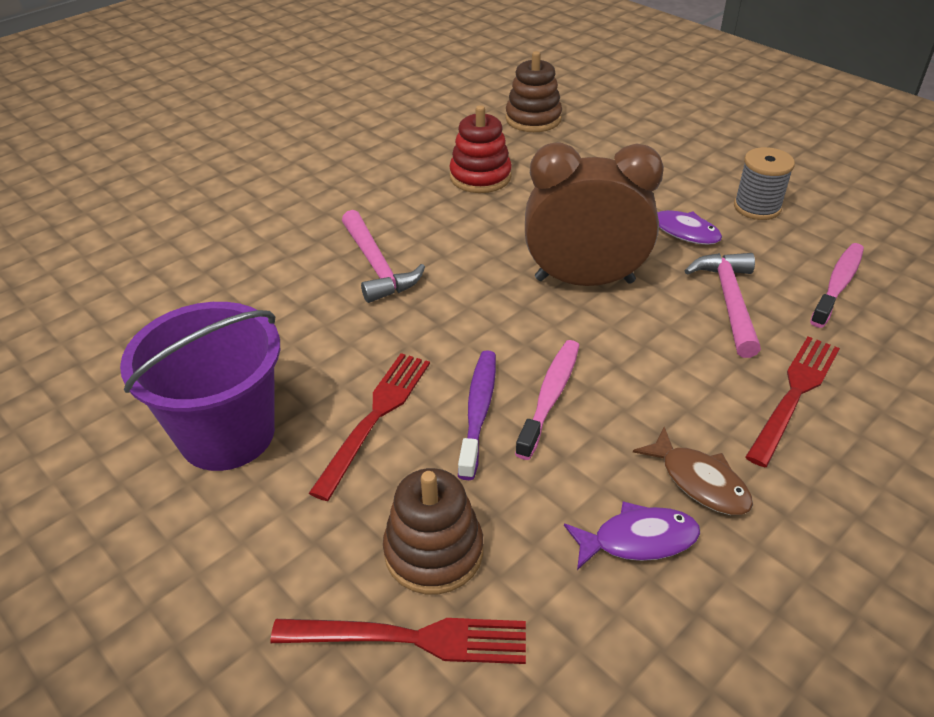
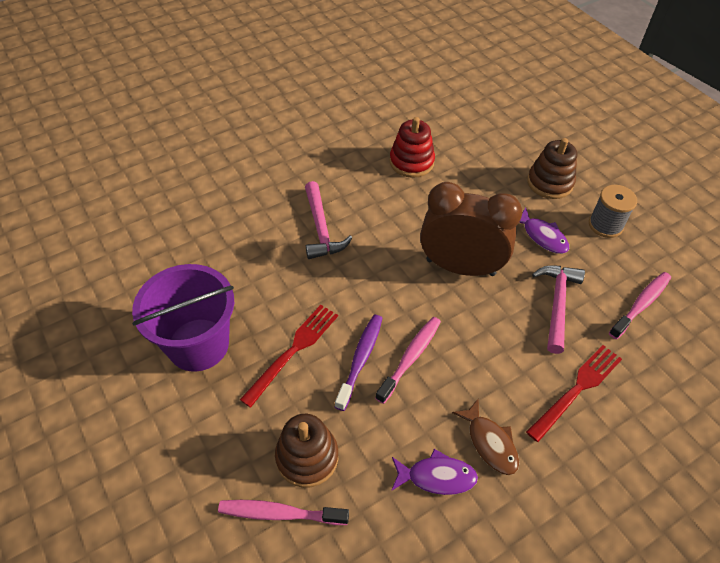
camera: 10 degrees right, 10 degrees up
(411, 638) = (279, 513): red fork -> pink toothbrush
(533, 119) = (464, 114): brown stacking toy -> brown stacking toy (550, 183)

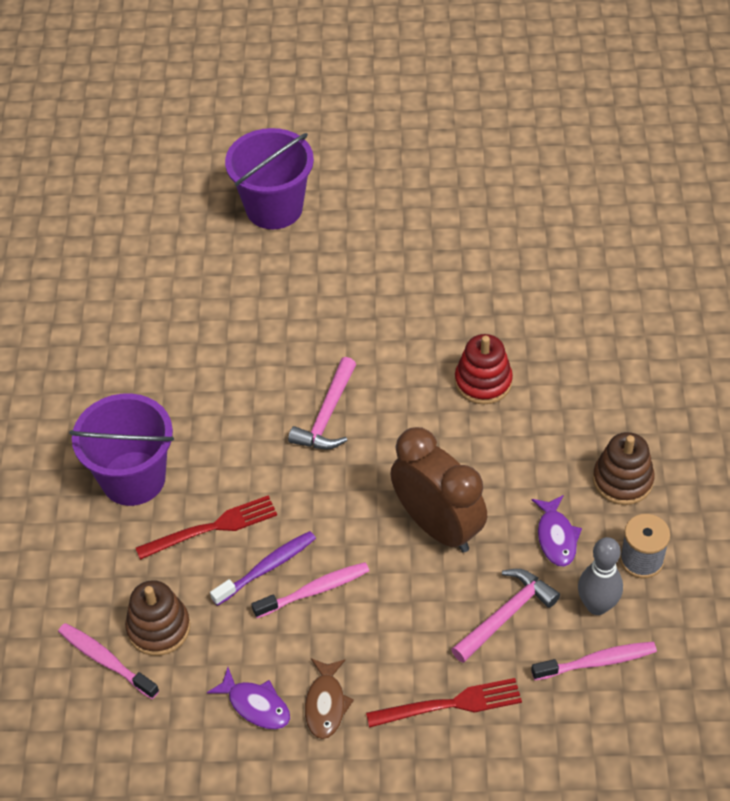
camera: 35 degrees right, 0 degrees up
(179, 113) = (274, 208): none -> purple bucket
(606, 267) = (597, 605): none -> grey bowling pin

